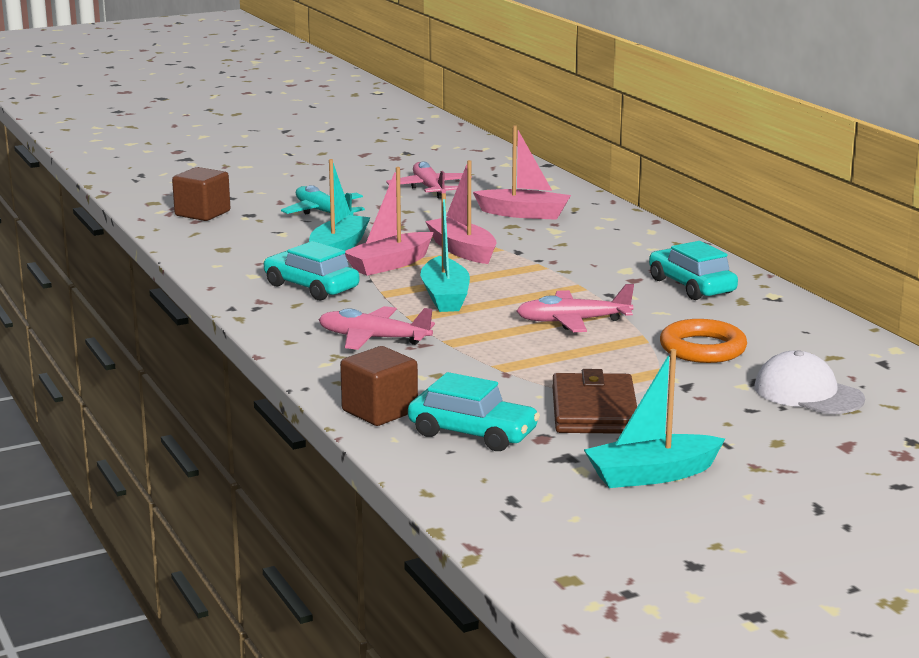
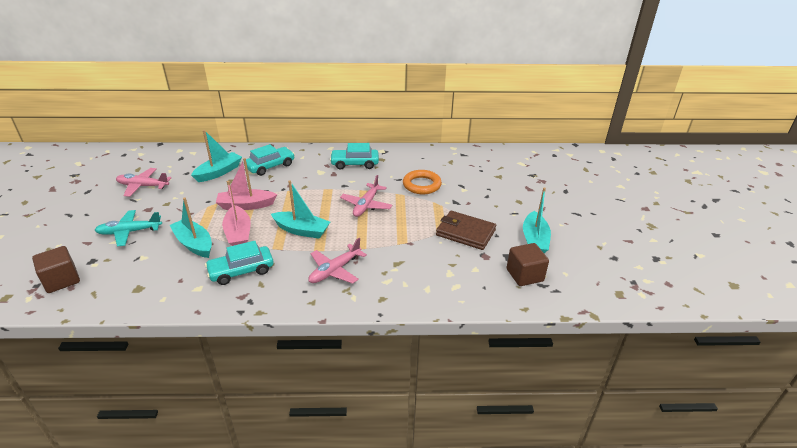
camera: 65 degrees left, 15 degrees up
(379, 411) = (427, 296): brown cube -> brown cube (524, 275)
(472, 433) = (469, 274): turquoise car -> turquoise car (270, 166)
(524, 214) = (219, 172): pink boat -> turquoise boat
(808, 393) = (480, 179): white cap -> none

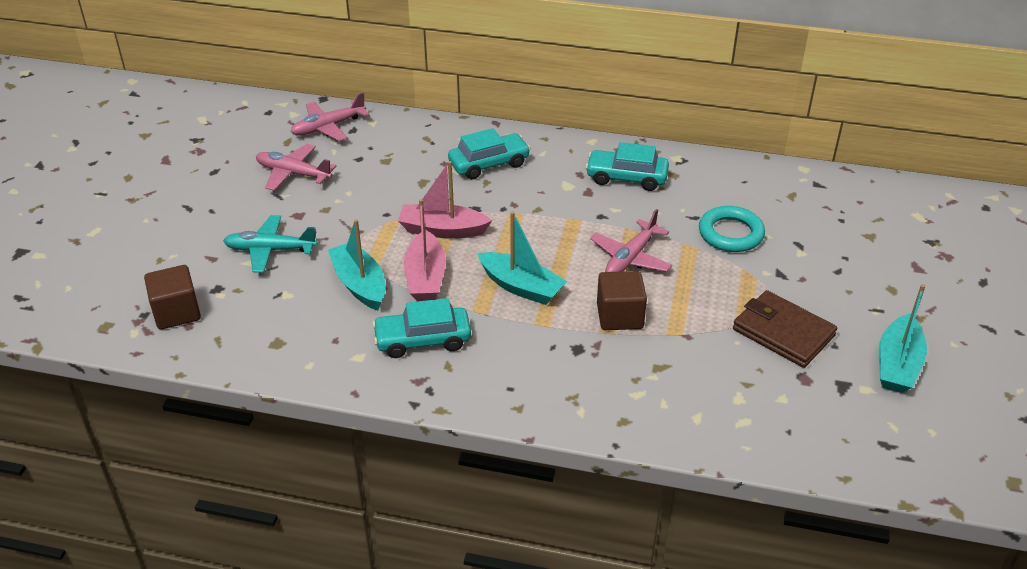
camera: 15 degrees right, 5 degrees up
(219, 172) = (408, 164): turquoise boat -> none
(335, 270) = (560, 363): pink plane -> pink plane (328, 127)
(421, 185) = (730, 233): orange ring -> turquoise ring
(524, 275) = (861, 423): brown cube -> brown cube (619, 316)

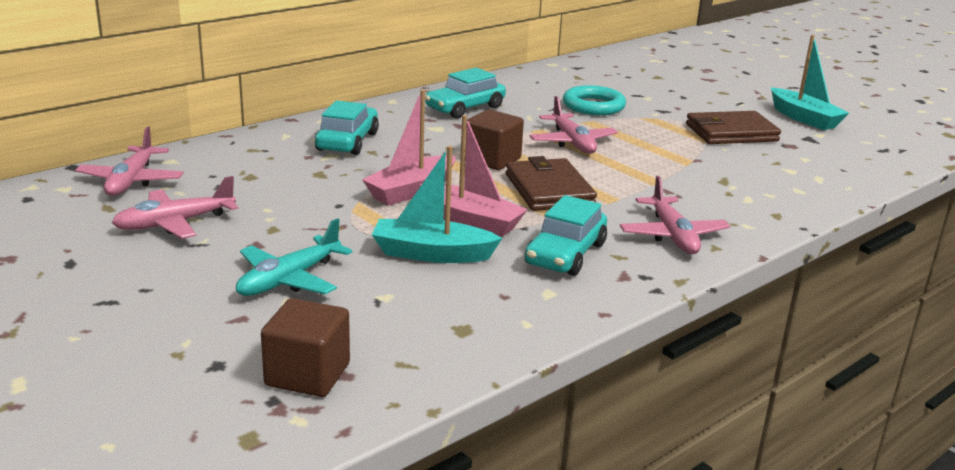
camera: 55 degrees left, 15 degrees down
(513, 378) = (672, 235): none -> pink plane
(521, 287) = (549, 190): turquoise boat -> brown wallet
(619, 316) = (642, 171): brown cube -> brown cube (492, 160)

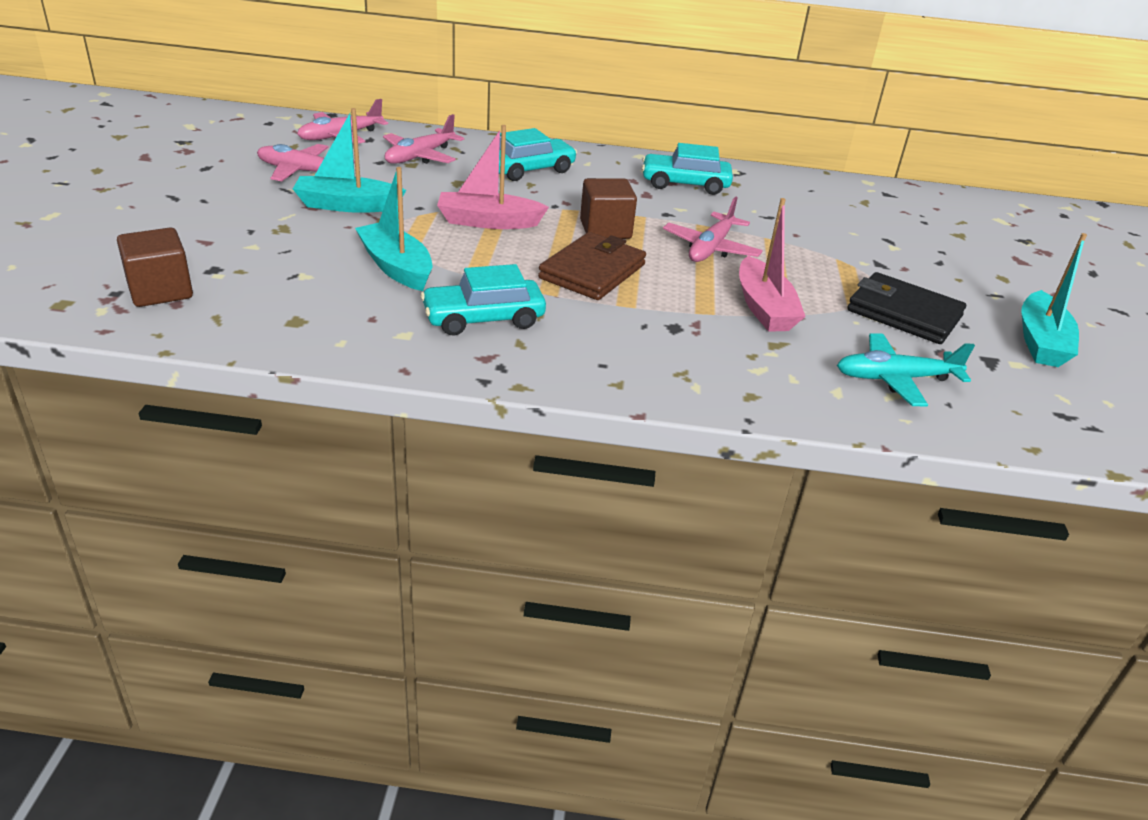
camera: 45 degrees right, 10 degrees up
(282, 230) = (348, 205): none -> turquoise boat
(289, 280) = (280, 235): turquoise plane -> turquoise plane (895, 379)
(471, 221) = (476, 262): pink boat -> pink boat (764, 308)
(593, 106) = (813, 230): turquoise ring -> none
(672, 235) = (604, 355): pink plane -> pink plane (419, 156)
(731, 133) = (904, 313): brown wallet -> black wallet

